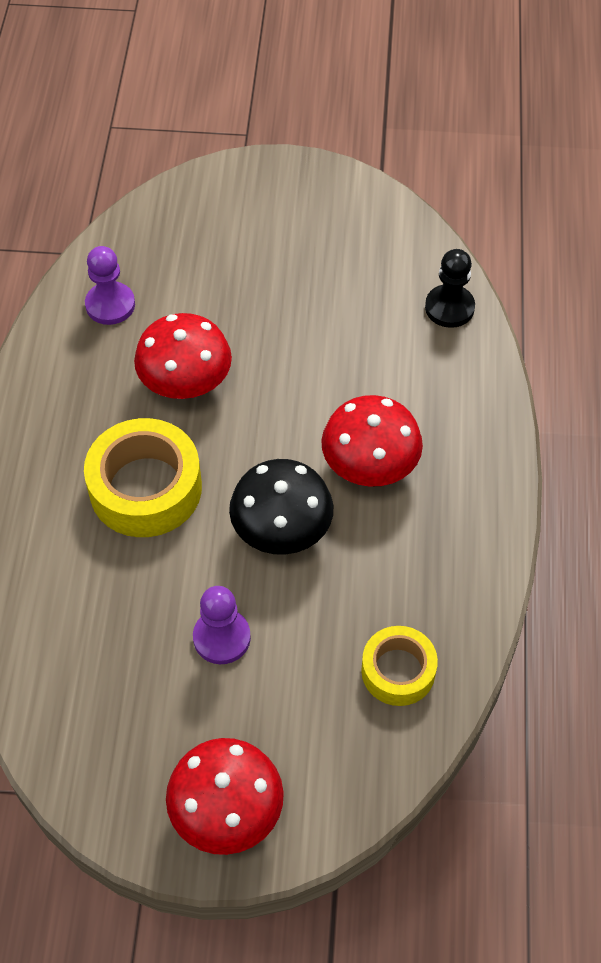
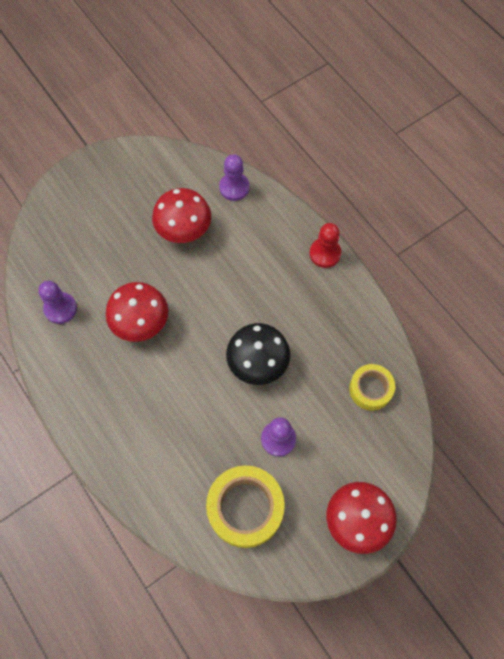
camera: 40 degrees left, 10 degrees up
(145, 488) = (171, 393): yellow tape -> yellow tape (245, 508)
(370, 467) = (269, 298): red mushroom -> red mushroom (184, 230)
(449, 308) = (234, 187): black pawn -> purple pawn
(495, 464) = (325, 253): none -> red pawn

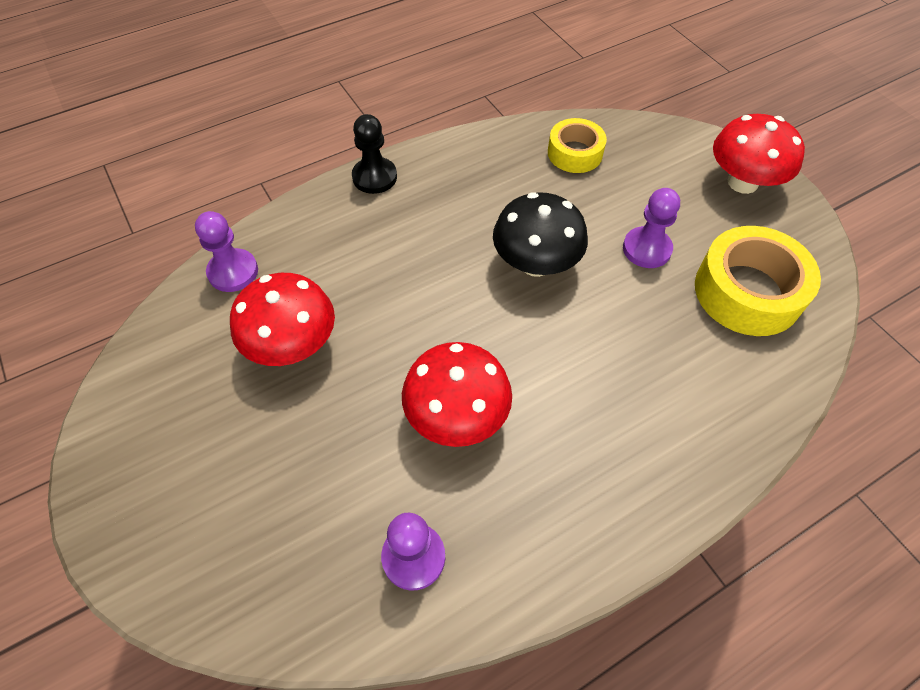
camera: 85 degrees left, 10 degrees down
(325, 253) = (374, 177): red pawn -> black pawn

